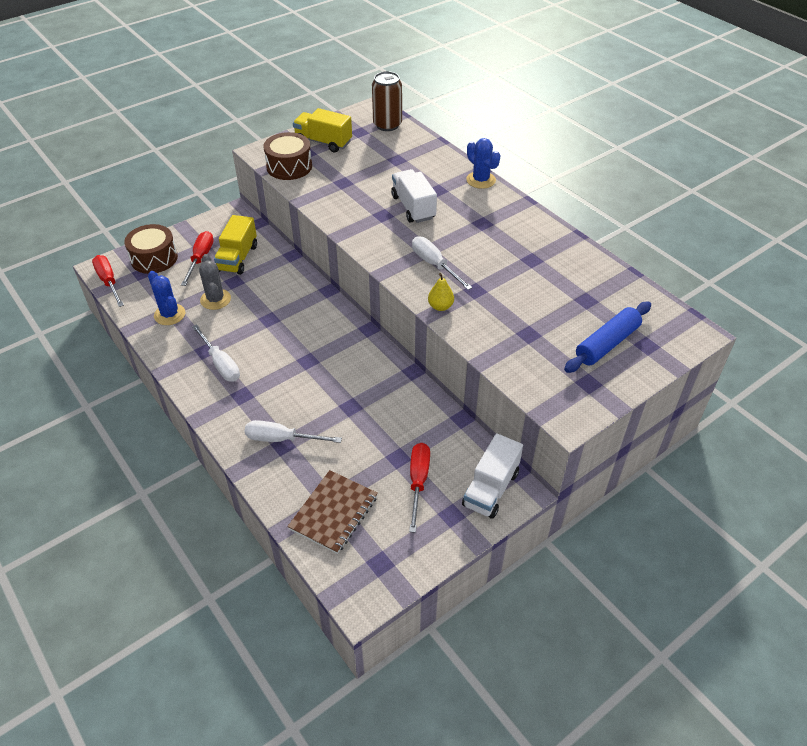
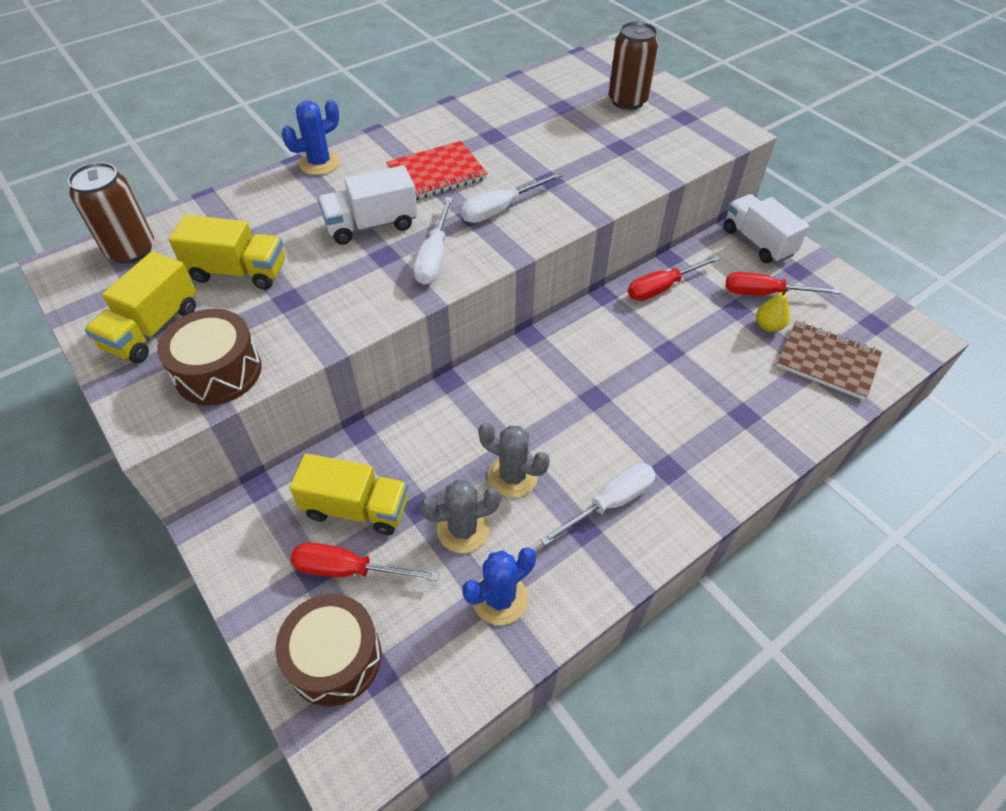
camera: 90 degrees left, 5 degrees up
(109, 281) = (398, 738): red screwdriver -> red screwdriver (662, 288)
(248, 319) = (512, 476): none -> grey cactus
(282, 439) = (735, 416): white screwdriver -> white screwdriver (434, 257)
(367, 162) = (238, 272): none -> yellow truck
(440, 306) = (581, 207): yellow pear -> yellow pear (768, 326)
(475, 233) = (437, 173): none -> red notebook
(490, 489) = (757, 242): white truck -> white truck turned 150 degrees counterclockwise
(607, 344) = (627, 101): blue rolling pin -> brown can

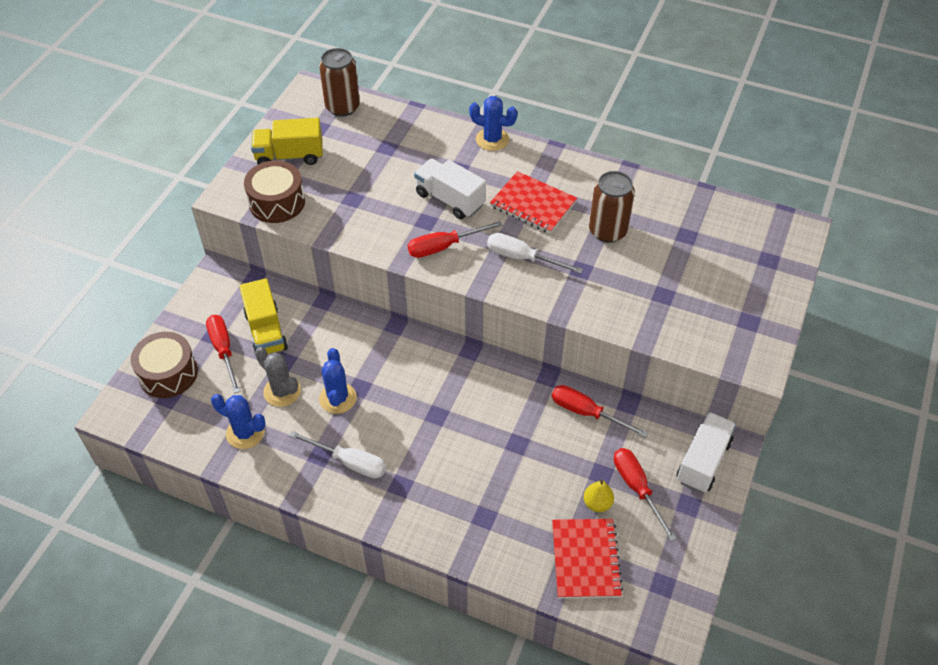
camera: 60 degrees right, 0 degrees up
(238, 272) = (359, 163): yellow truck -> none
(434, 257) = (443, 247): white screwdriver -> red screwdriver
(512, 476) = (338, 398): grey cactus -> blue cactus
(627, 101) = (736, 274): brown can -> brown can (607, 231)
(827, 362) = (585, 559): brown notebook -> red notebook

